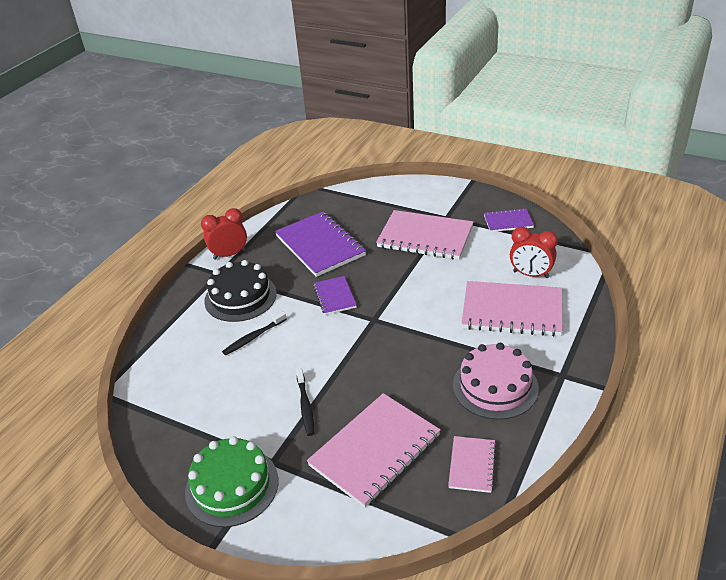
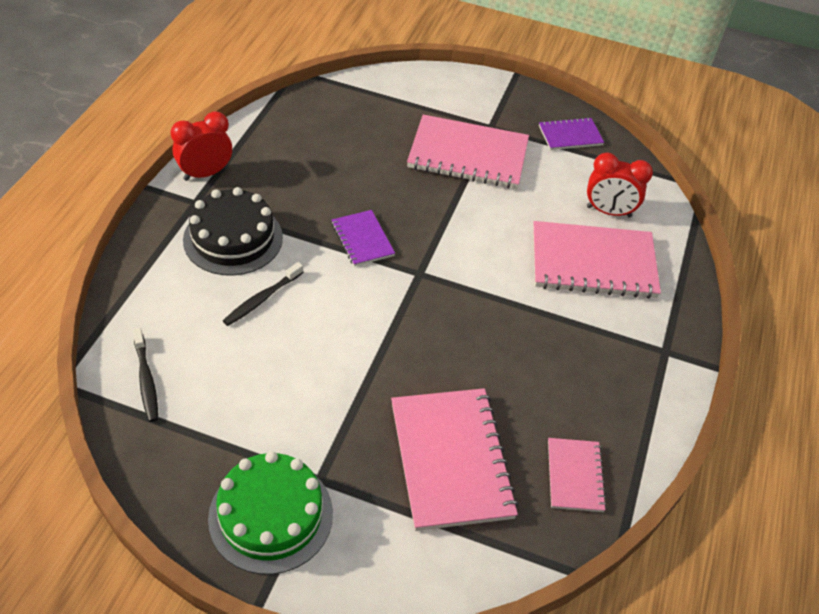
camera: 15 degrees left, 10 degrees up
(305, 406) = (350, 398): black toothbrush -> black toothbrush (146, 380)
(320, 246) = (330, 163): purple notebook -> none
(375, 451) = (451, 459): pink notebook -> pink notebook turned 45 degrees counterclockwise
(495, 386) = (587, 368): pink cake -> none

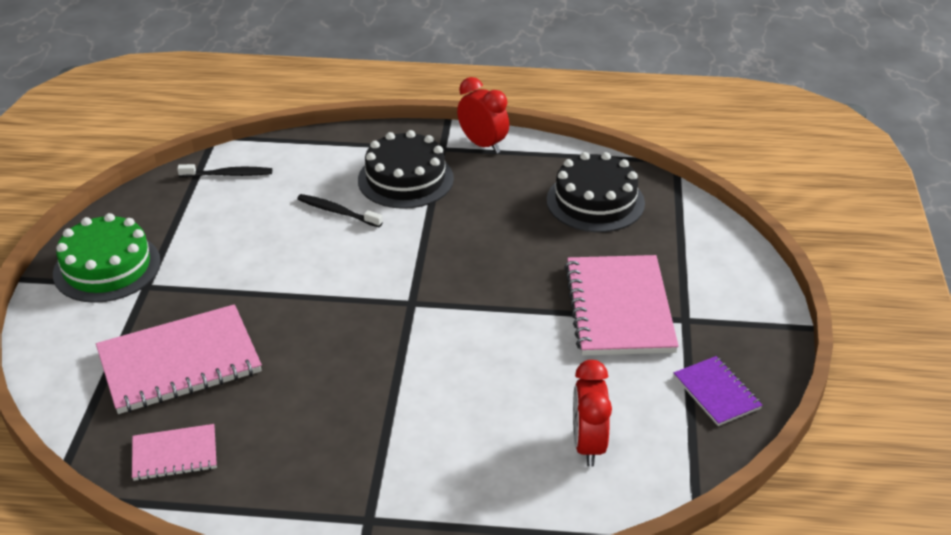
camera: 80 degrees right, 10 degrees down
(146, 380) = (228, 174): black toothbrush -> black toothbrush turned 150 degrees counterclockwise
(328, 129) = (595, 201): none -> black cake
(362, 239) = (441, 255): purple notebook -> none
(593, 263) = (488, 439): pink notebook -> none

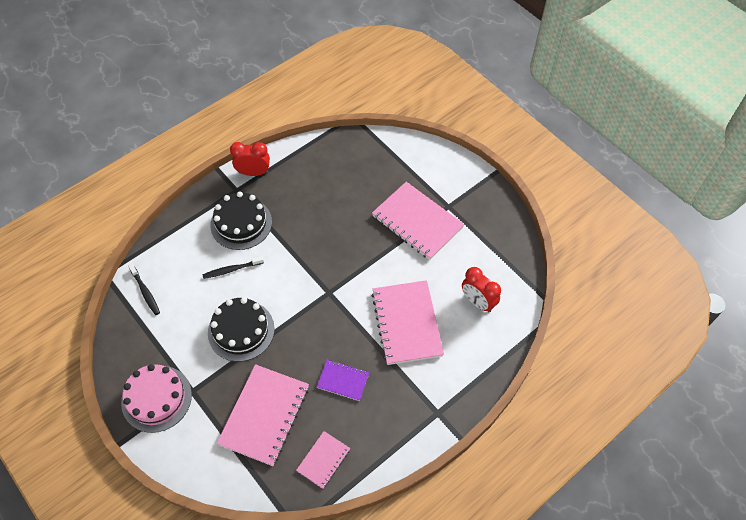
camera: 45 degrees left, 20 degrees up
(107, 267) = (156, 398): green cake -> pink cake
(228, 174) = (145, 292): black toothbrush -> black toothbrush turned 105 degrees clockwise
(461, 398) = (406, 323): none -> pink notebook
(595, 201) = (344, 168): black cake -> black cake (241, 330)
(716, 392) = (496, 234): purple notebook -> purple notebook (343, 380)

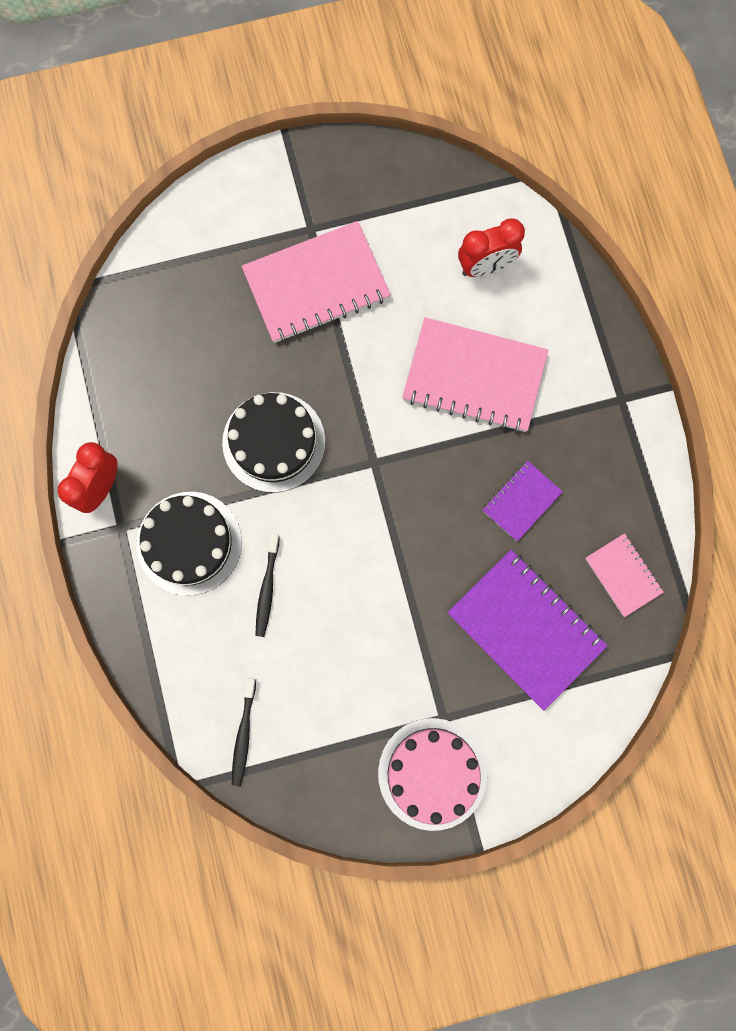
camera: 65 degrees left, 20 degrees up
(145, 292) = (244, 734): black toothbrush -> black toothbrush turned 105 degrees clockwise
(241, 330) = (378, 612): black cake -> black cake (274, 442)
(264, 415) = (525, 629): pink notebook -> purple notebook

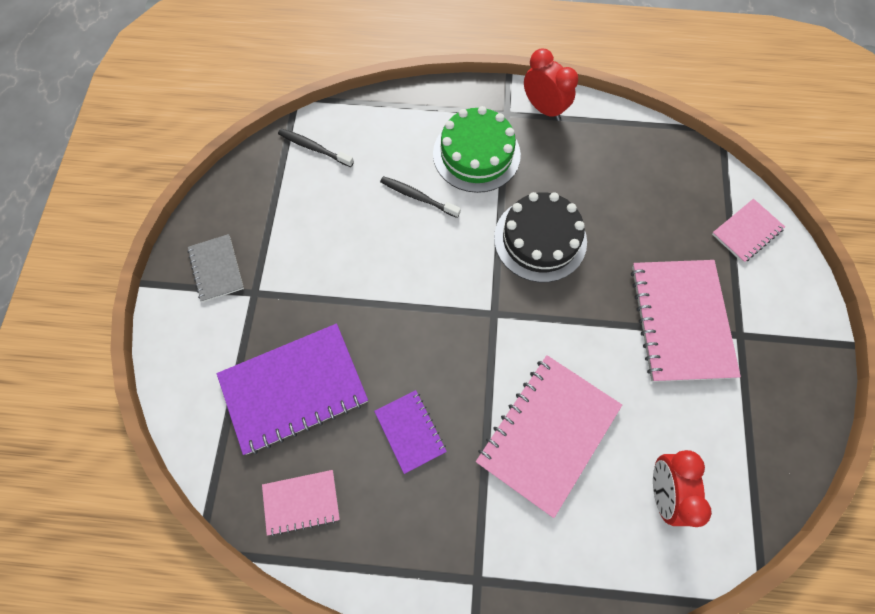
camera: 110 degrees right, 10 degrees down
(189, 543) = (476, 154): black cake -> green cake
(192, 241) = (746, 231): none -> pink notebook
(432, 773) = (216, 269): pink cake -> grey notebook

